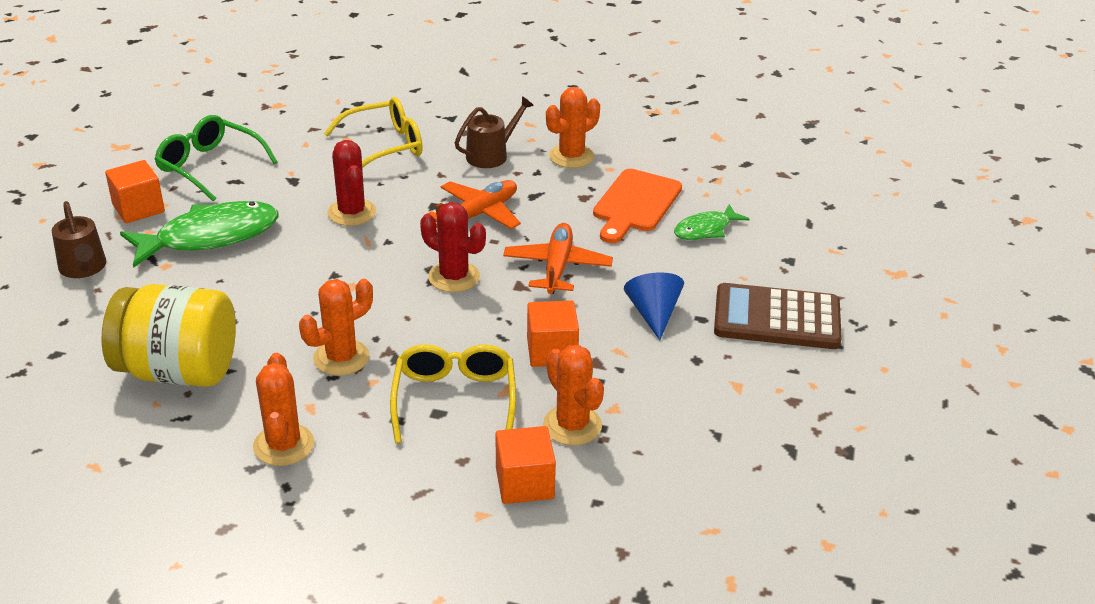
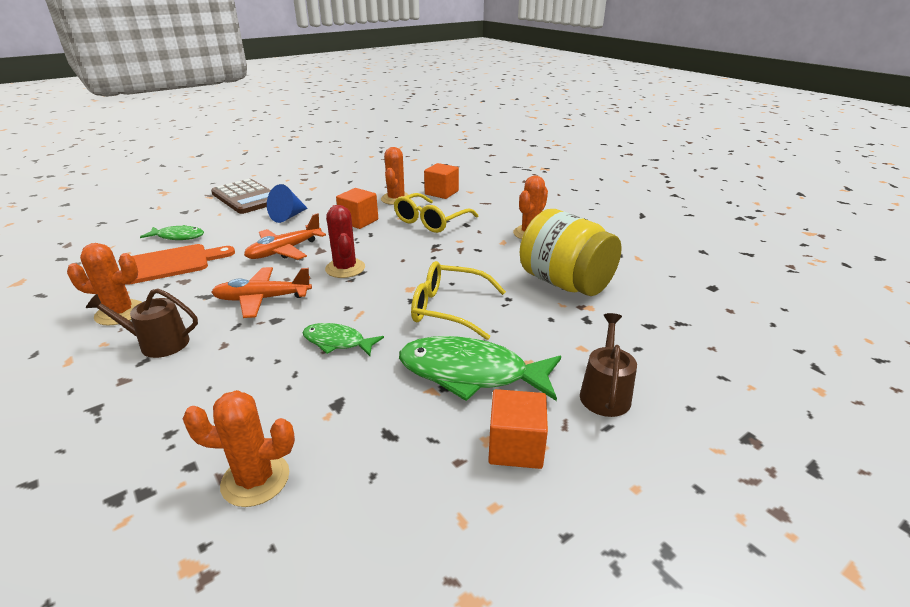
camera: 140 degrees left, 5 degrees down
(210, 166) = (393, 475): green glasses -> none
(341, 358) = (463, 255): orange cactus -> orange cactus (255, 479)
(351, 212) = (337, 342): red cactus -> green fish
(384, 146) = (208, 403): yellow glasses -> yellow glasses (449, 309)

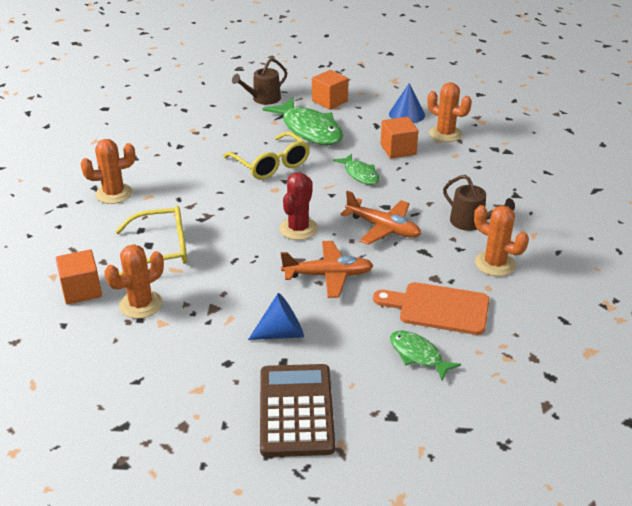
camera: 140 degrees left, 5 degrees up
(358, 492) = (406, 114): none -> blue cone
(359, 221) = (222, 285): orange cube -> orange cube (398, 150)
(565, 283) = (175, 147): yellow jar -> none

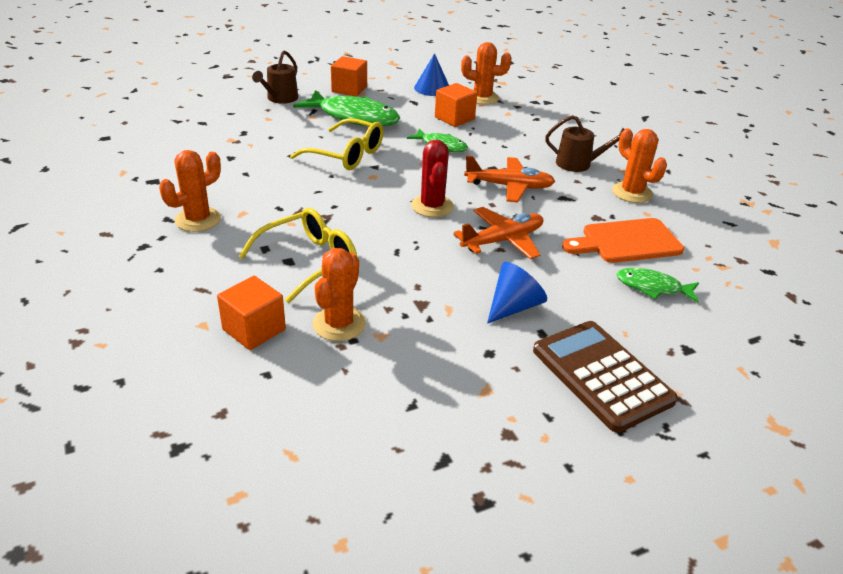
camera: 30 degrees left, 0 degrees up
(495, 264) = (632, 193): orange cactus -> orange cactus turned 45 degrees clockwise

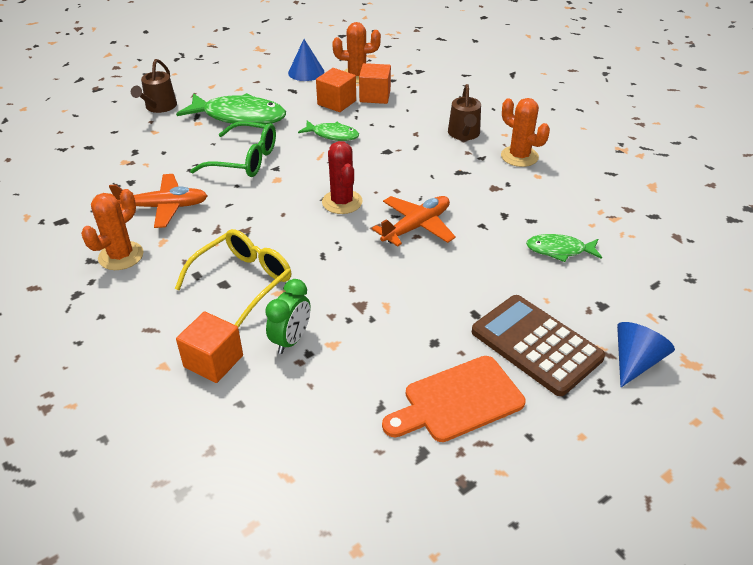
camera: 10 degrees left, 5 degrees up
(339, 324) = (291, 340): orange cactus -> green clock
(346, 154) = (244, 160): yellow glasses -> green glasses
(349, 89) = (225, 86): orange cube -> orange cube (375, 96)
(509, 186) = (408, 169): orange plane -> orange plane (164, 207)
(513, 306) = (443, 292): blue cone -> blue cone (635, 361)
(578, 164) = (464, 134): brown watering can -> brown watering can turned 90 degrees clockwise
(626, 242) = (526, 208): orange cutting board -> orange cutting board (458, 401)

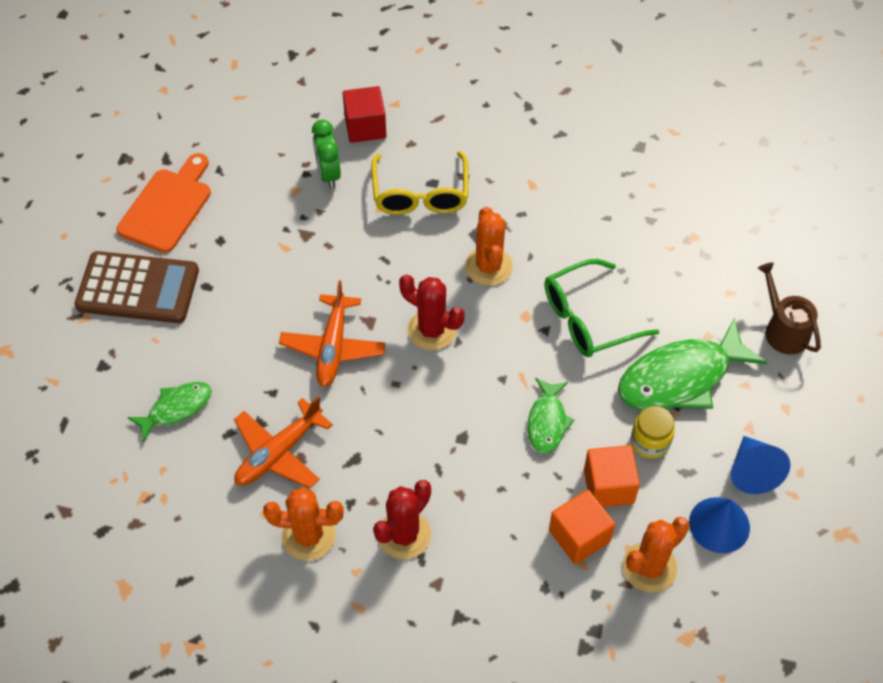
camera: 140 degrees right, 15 degrees up
(121, 256) = (543, 152): orange cactus -> orange cactus (488, 266)
(164, 207) = (580, 215): orange plane -> orange plane (278, 453)
(213, 361) = (365, 127): orange cube -> red cube
(293, 105) = (650, 442): none -> yellow jar
(332, 135) = (547, 422): green fish -> green fish turned 60 degrees counterclockwise
(464, 134) = (404, 535): brown watering can -> red cactus
(635, 361) = (49, 323): blue cone -> blue cone (752, 471)

